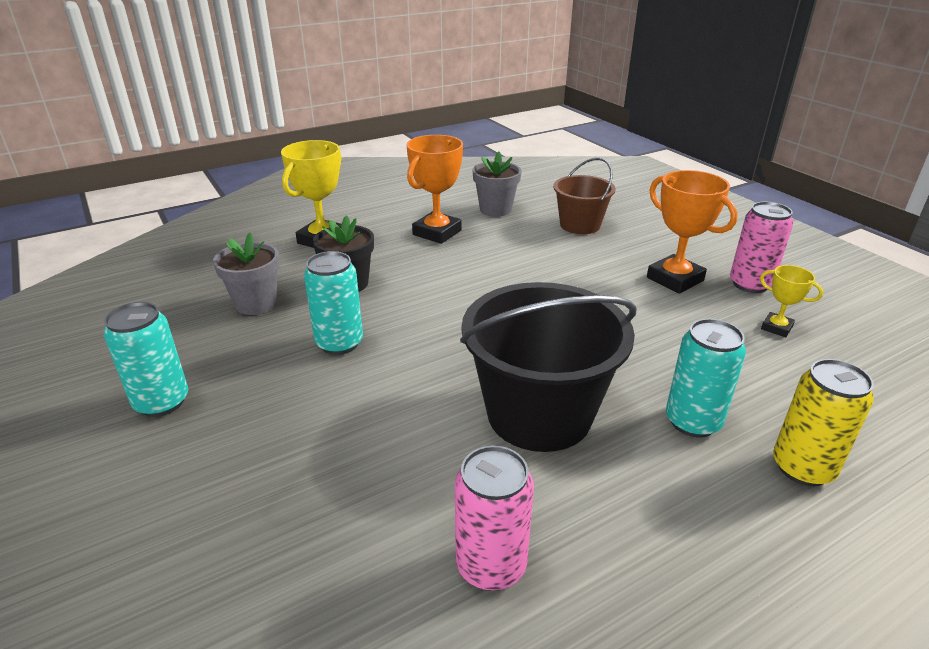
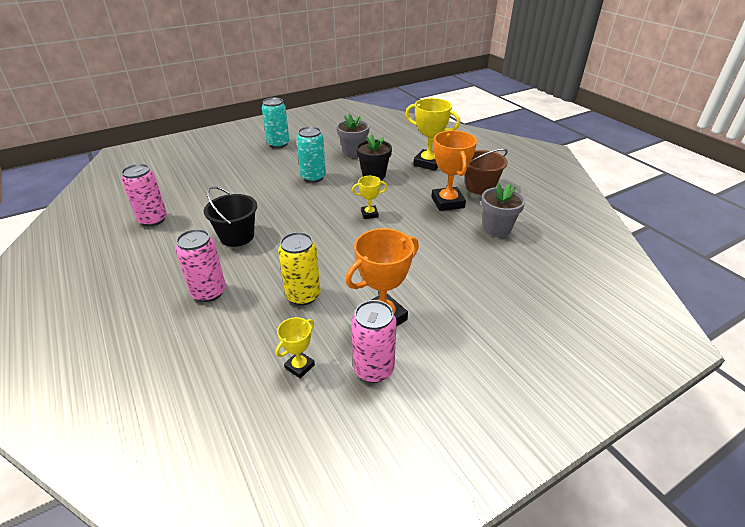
camera: 90 degrees right, 5 degrees up
(437, 232) = (447, 202): orange trophy -> orange trophy turned 45 degrees clockwise
(465, 287) = (369, 214): none -> yellow trophy
(539, 414) = (237, 236): black bucket -> black bucket, size x0.59
(580, 225) = (479, 273): brown bucket -> brown bucket (480, 187)
(693, 422) = (209, 292): turquoise can -> pink can
(802, 468) = (152, 331): yellow can -> yellow can (303, 295)

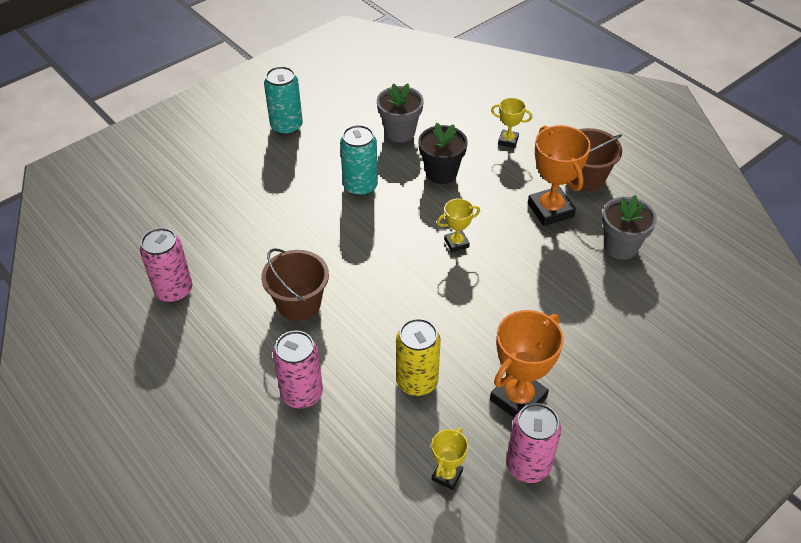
camera: 10 degrees left, 10 degrees up
(237, 236) = (299, 303): black bucket -> brown bucket
(428, 163) = (508, 141): yellow trophy -> yellow trophy, size x0.54

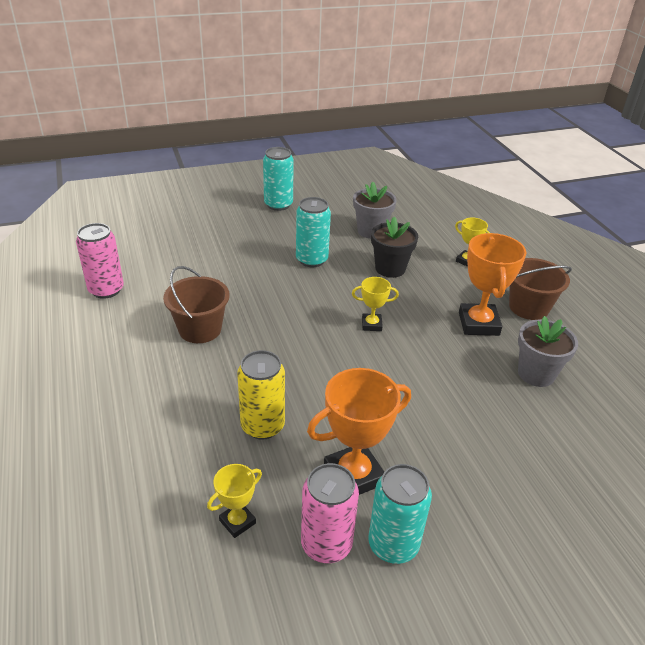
camera: 20 degrees right, 10 degrees down
(302, 394) = (151, 400): pink can -> none
(578, 446) = (393, 544): none -> turquoise can

